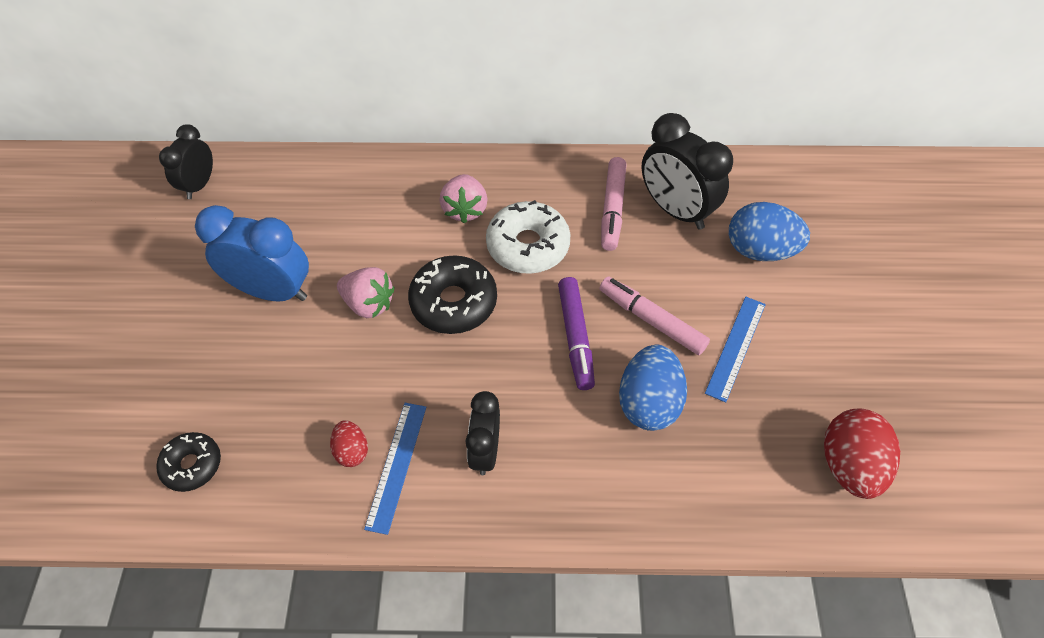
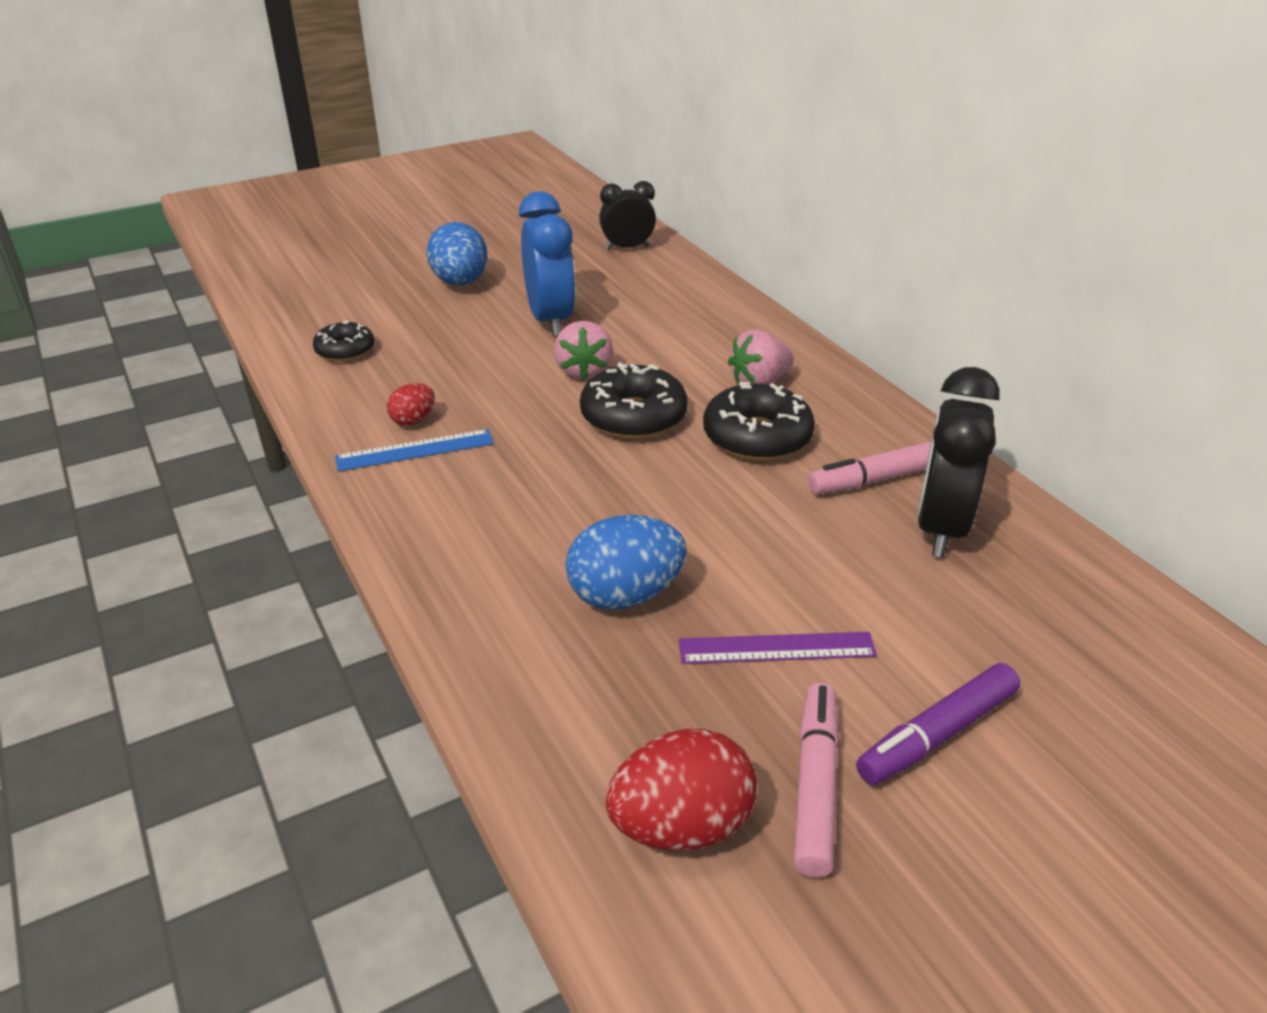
camera: 60 degrees right, 20 degrees down
(485, 451) = (470, 497): black clock -> none
(528, 245) = (757, 437): white donut -> black donut
(576, 337) = (666, 510): purple marker -> purple marker (937, 735)
(651, 320) = (746, 561): pink marker -> pink marker (815, 786)
(735, 347) = (776, 648): blue ruler -> purple ruler
(760, 250) = (966, 625): blue egg -> blue egg (460, 283)

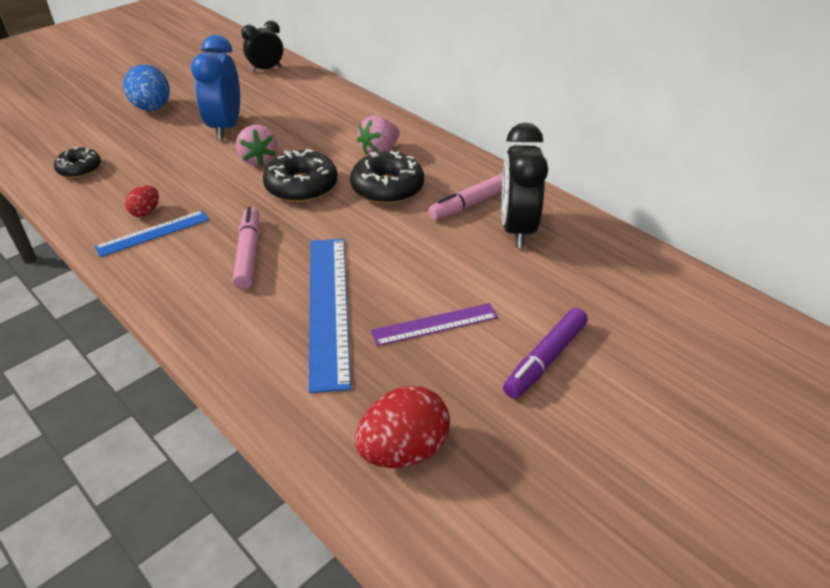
camera: 15 degrees left, 5 degrees up
(550, 320) = (225, 127): blue clock -> blue clock turned 150 degrees counterclockwise
(625, 595) = (328, 308): blue egg -> blue ruler
(815, 786) = (480, 406): pink marker -> pink marker (248, 253)

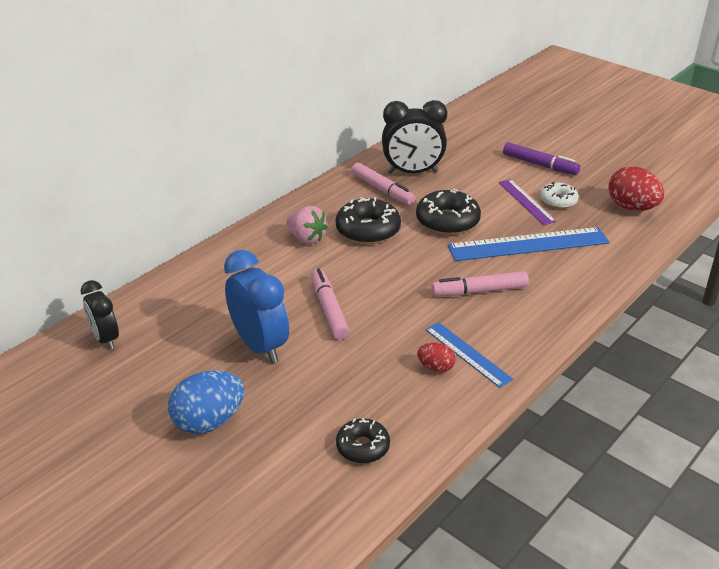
camera: 95 degrees left, 5 degrees down
(225, 127) = (260, 346): blue clock -> blue clock turned 120 degrees counterclockwise
(259, 160) = (328, 309): pink strawberry -> pink marker
(301, 186) = (373, 276): black donut -> black donut (447, 221)
(433, 360) = (558, 201): none -> white donut

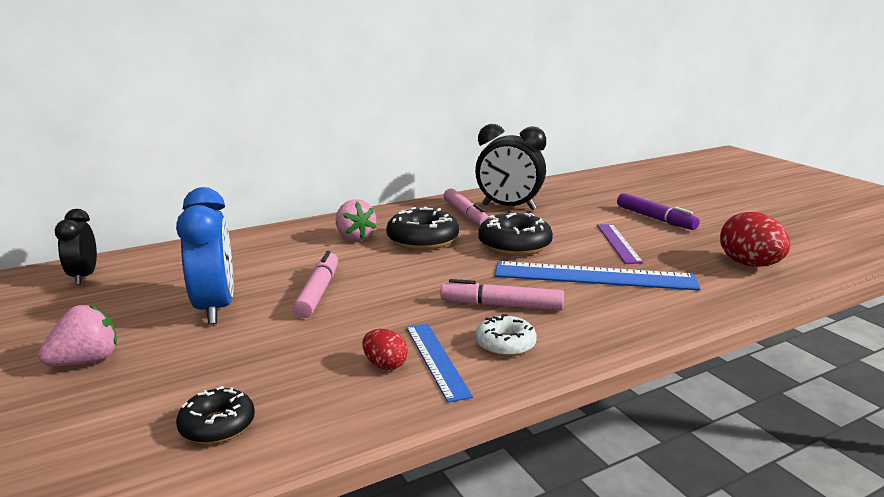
camera: 20 degrees right, 15 degrees down
(209, 421) = (86, 361): blue egg -> pink strawberry
(558, 201) = (657, 247): white donut -> white donut (505, 344)

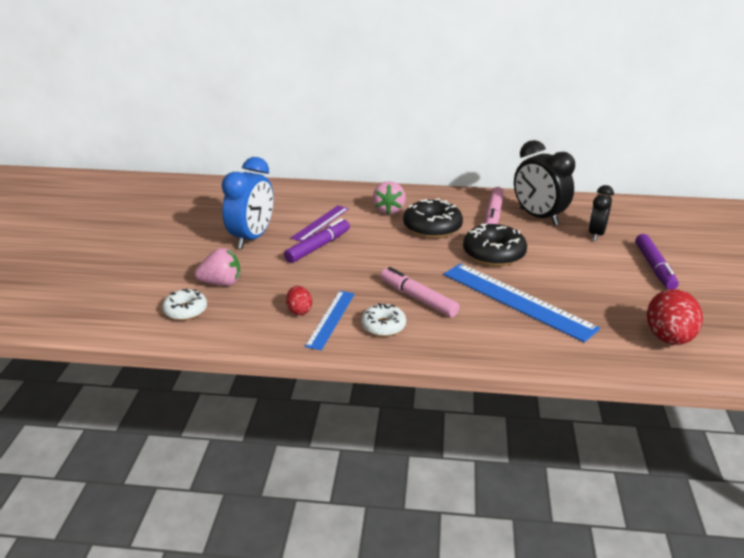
camera: 35 degrees right, 10 degrees up
(84, 277) = (208, 191): black clock -> black clock (596, 234)
(86, 361) = (164, 249): pink strawberry -> pink strawberry (221, 283)
(217, 425) = (185, 310): black donut -> white donut
(318, 292) = (318, 247): pink marker -> purple marker
(618, 243) = (582, 279): purple ruler -> purple ruler (320, 223)

